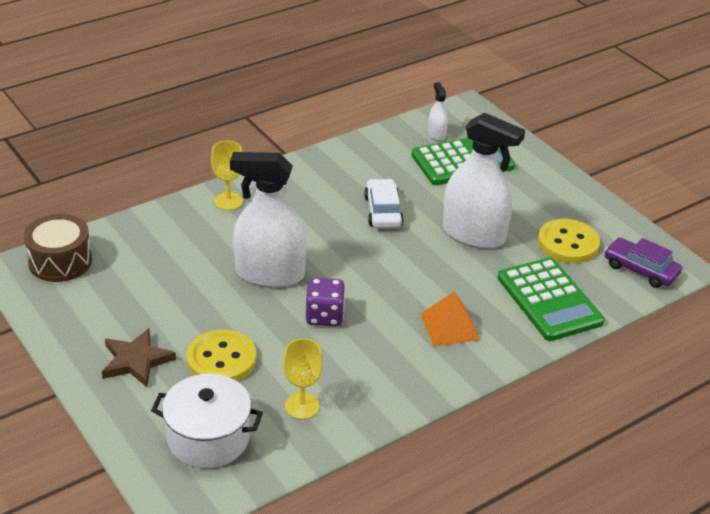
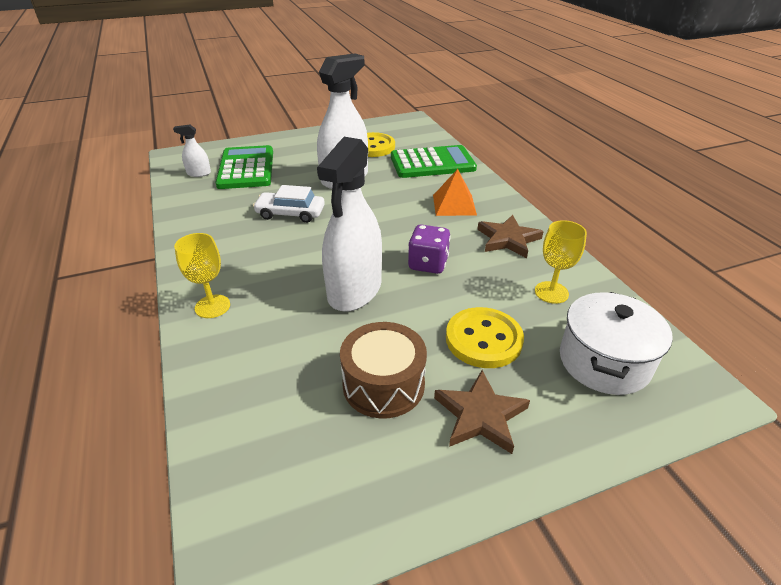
camera: 75 degrees left, 0 degrees up
(60, 261) = (246, 495): brown drum -> brown drum (383, 384)
(390, 373) = (508, 239): none -> brown star
(640, 269) = (409, 130): purple car -> none

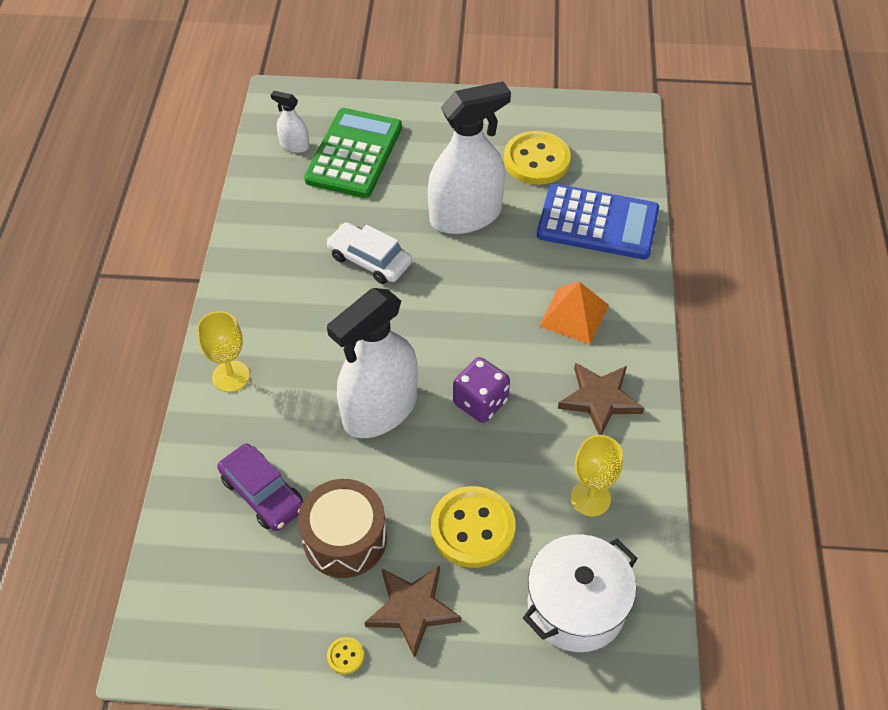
camera: 25 degrees right, 15 degrees up
(286, 377) = (262, 493): none -> purple car
(432, 163) = (597, 223): green calculator -> blue calculator
(448, 480) = (345, 656): none -> yellow button

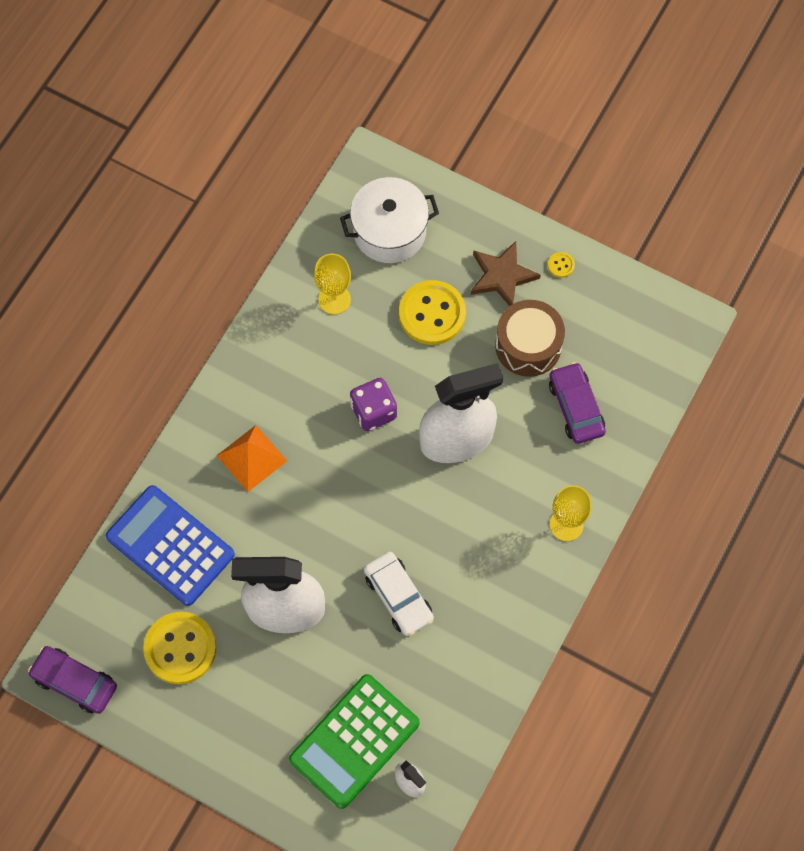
camera: 155 degrees left, 15 degrees up
(600, 399) = (278, 373): brown star -> none
(604, 113) = (75, 682): none -> purple car

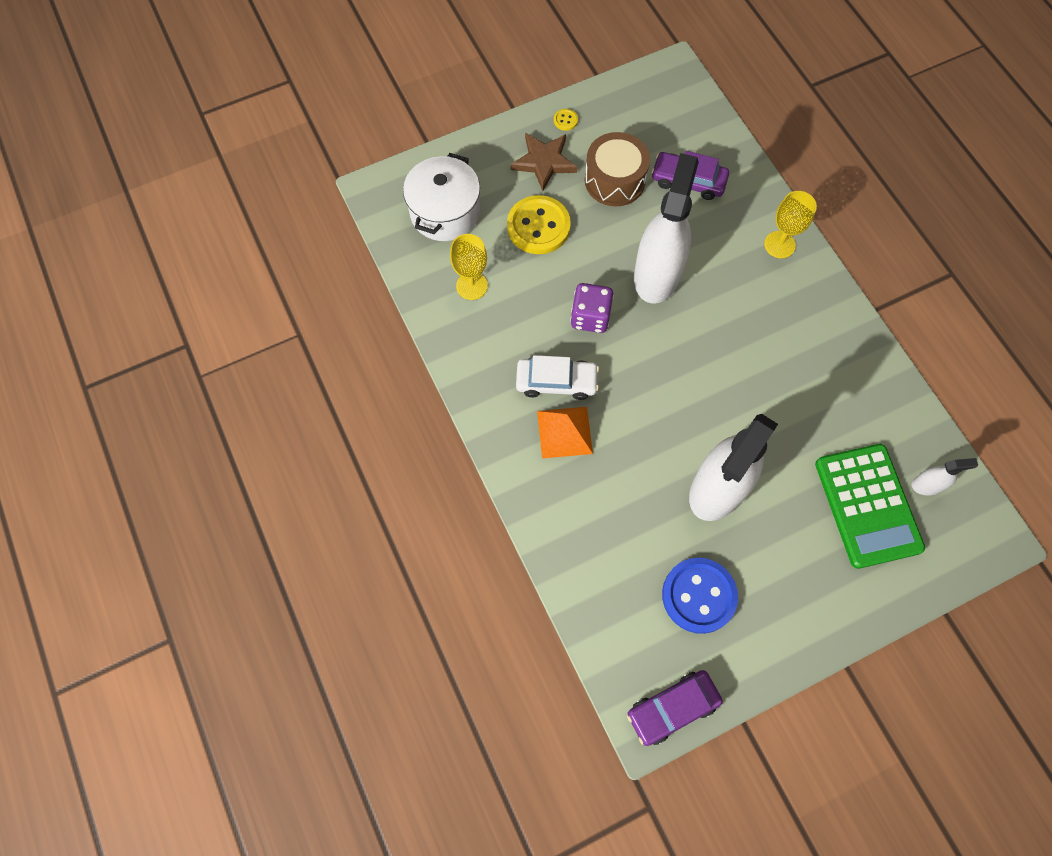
camera: 55 degrees left, 0 degrees up
(170, 545) = (598, 546): blue calculator -> none
(180, 648) = (699, 596): yellow button -> blue button
(398, 597) = (762, 396): white car -> white car (556, 382)

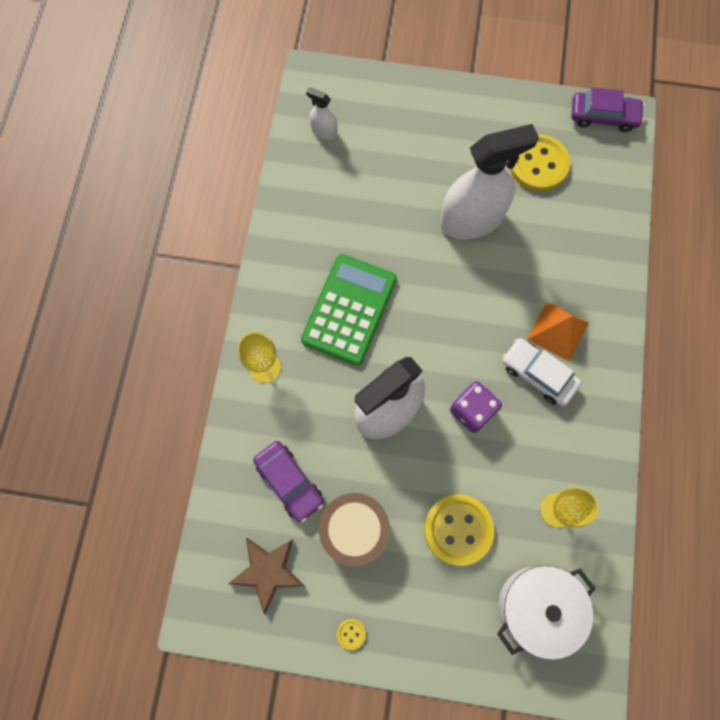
camera: 145 degrees left, 5 degrees up
(544, 162) = (405, 598): brown star -> brown star (268, 571)
(699, 596) = (538, 164): blue button -> yellow button
(867, 506) = (377, 145): green calculator -> green calculator (349, 310)

